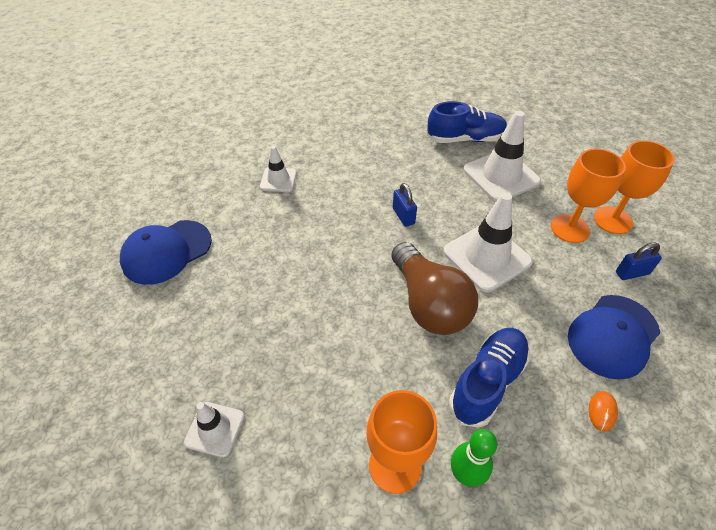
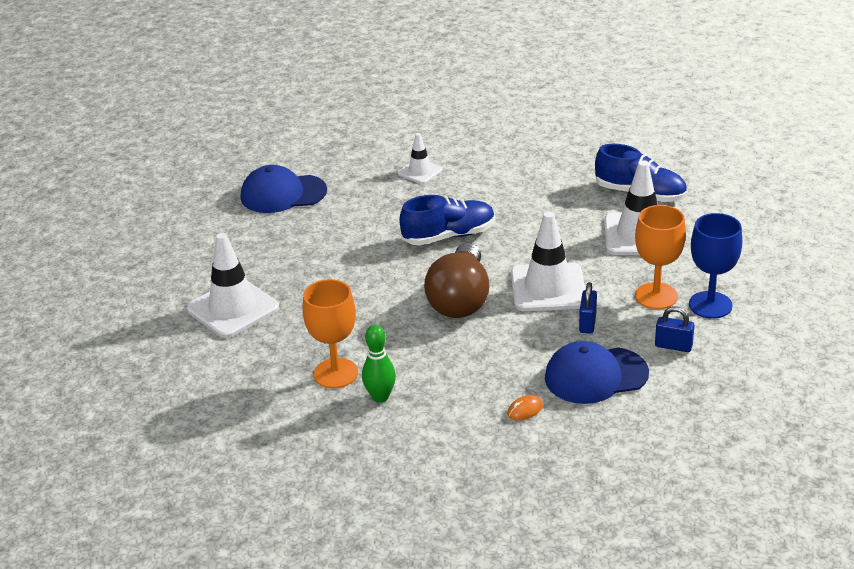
camera: 35 degrees right, 15 degrees down
(215, 429) = (233, 308): white traffic cone -> white traffic cone, size x1.80
(403, 216) = (505, 234): blue padlock -> blue padlock (587, 323)
(487, 382) = (453, 360): blue shoe -> blue shoe (449, 236)
(613, 220) = (710, 305): orange goblet -> blue goblet

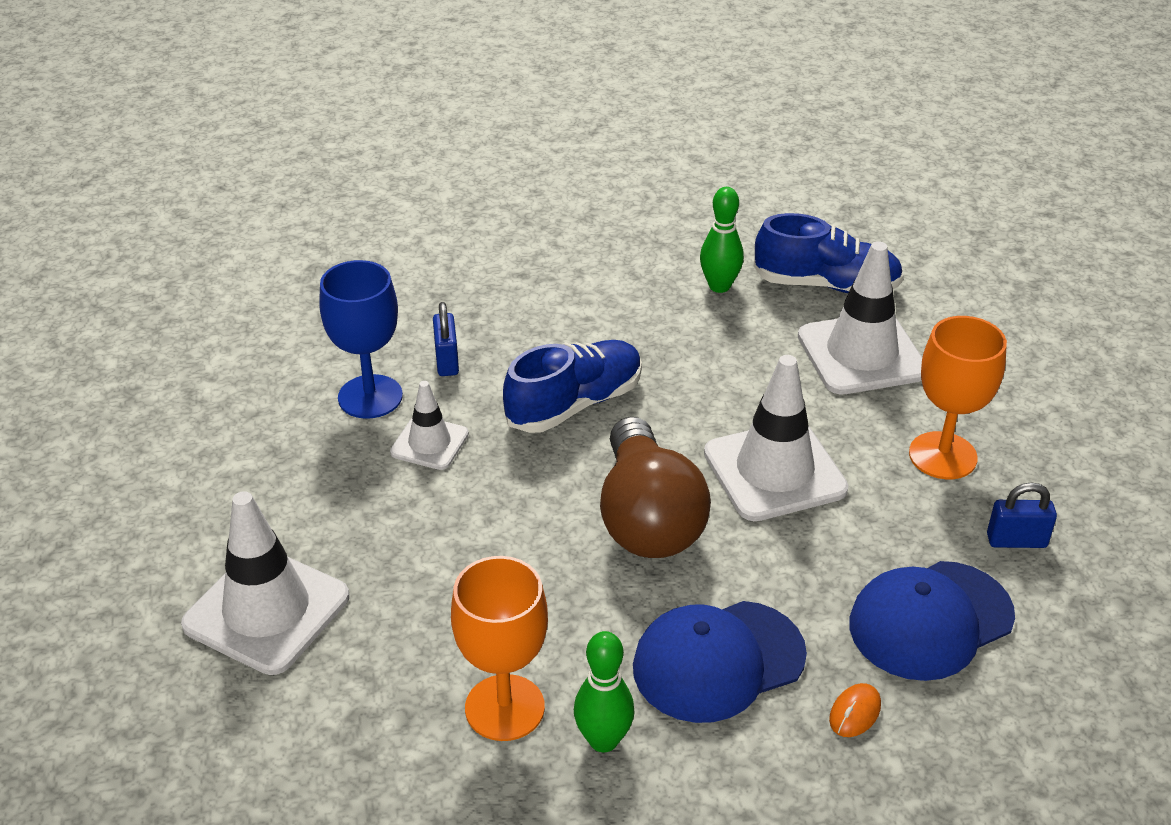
camera: 20 degrees left, 5 degrees up
(283, 194) = (267, 372): blue cap -> blue cap (718, 661)
(420, 171) = (476, 297): white traffic cone -> white traffic cone (429, 443)
(571, 185) = (719, 286): none -> green bowling pin
(587, 323) = (867, 524): blue padlock -> blue padlock (447, 361)
(710, 305) = (1028, 457): blue goblet -> blue goblet (370, 397)

